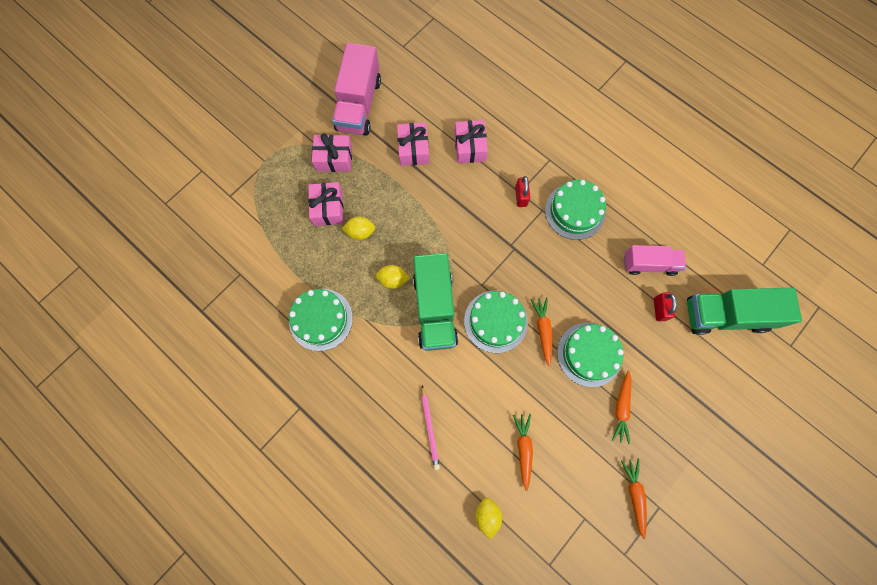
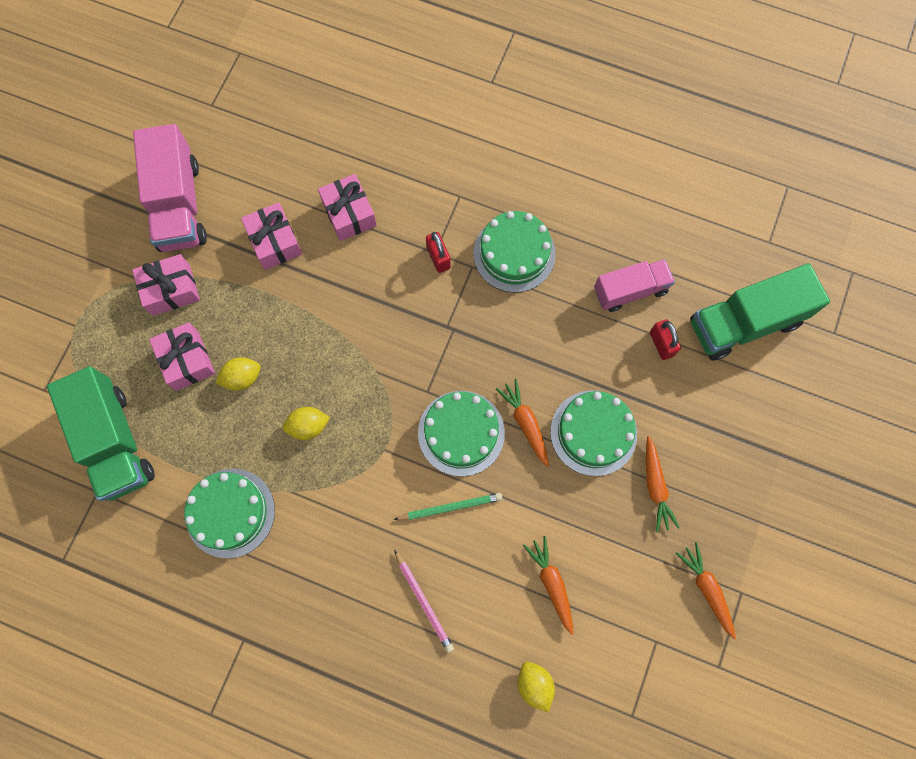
camera: 20 degrees left, 0 degrees up
(435, 309) = (377, 444): green truck -> green truck (115, 442)
(470, 370) = (450, 507): none -> green pencil

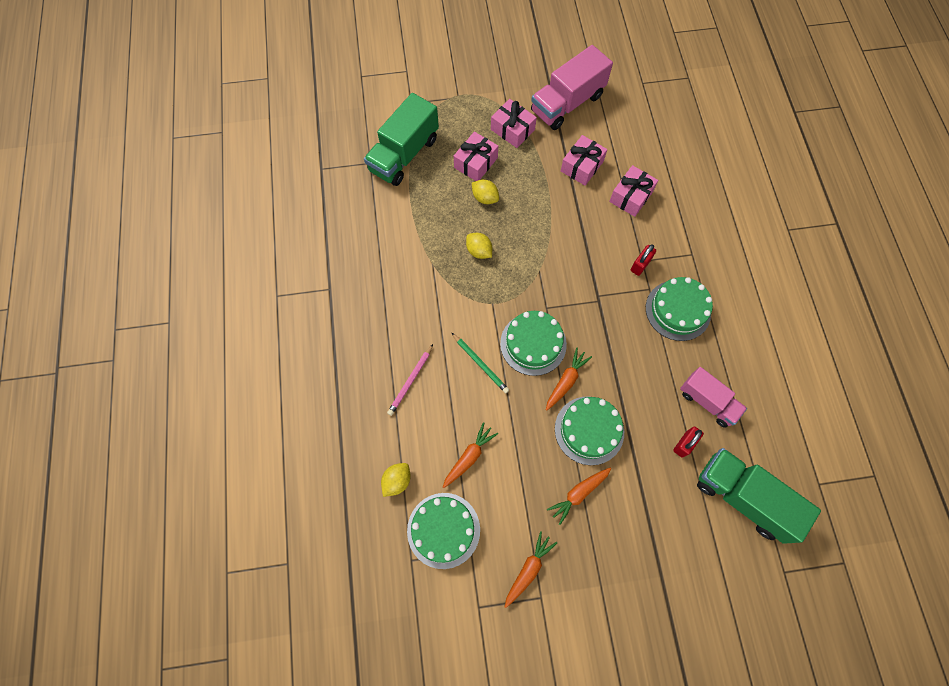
camera: 60 degrees right, 5 degrees down
(230, 512) = (399, 238): green cake -> green cake (443, 530)

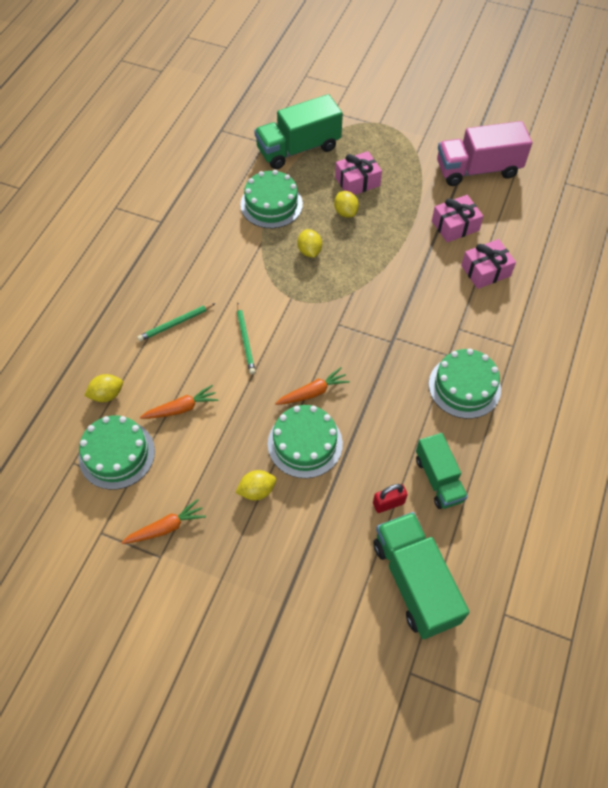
camera: 30 degrees right, 10 degrees down
(410, 381) = (176, 323): pink pencil -> green pencil
(512, 130) = (410, 170): pink gift -> none
(533, 344) = (304, 347): green cake -> green cake (271, 204)
(579, 493) = (257, 490): orange carrot -> yellow lemon
(640, 265) = (454, 331): red padlock -> none
(707, 401) = (438, 479): pink truck -> green truck

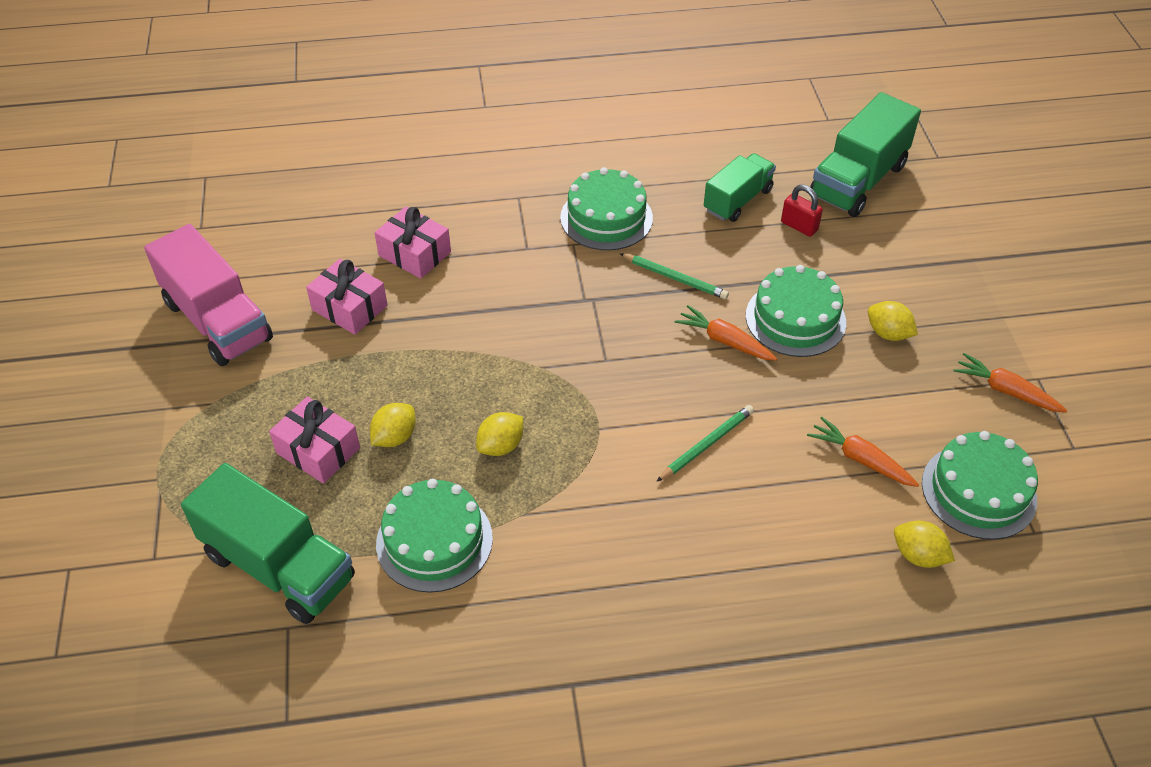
camera: 120 degrees left, 10 degrees down
(176, 323) = (745, 541): green pencil -> green pencil (674, 278)

